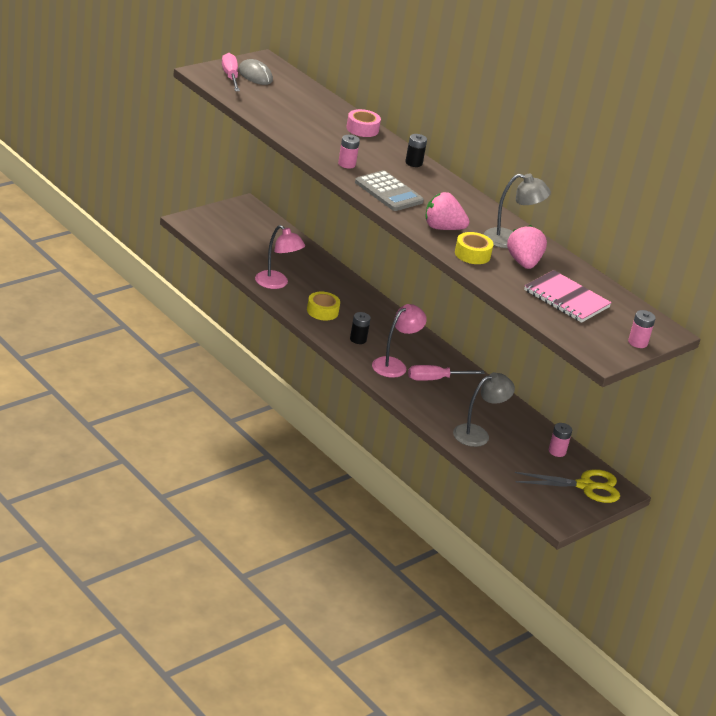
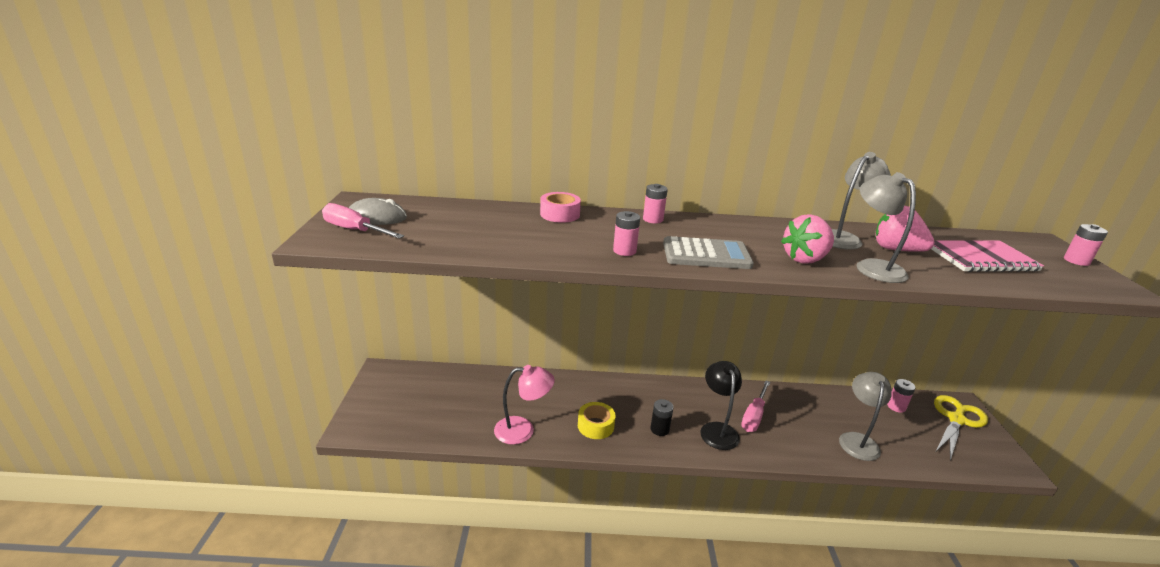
camera: 45 degrees left, 5 degrees down
(394, 365) = (717, 429): pink lamp -> black lamp
(413, 163) = (653, 219): black battery -> pink battery
(472, 254) = (872, 267): yellow tape -> grey lamp

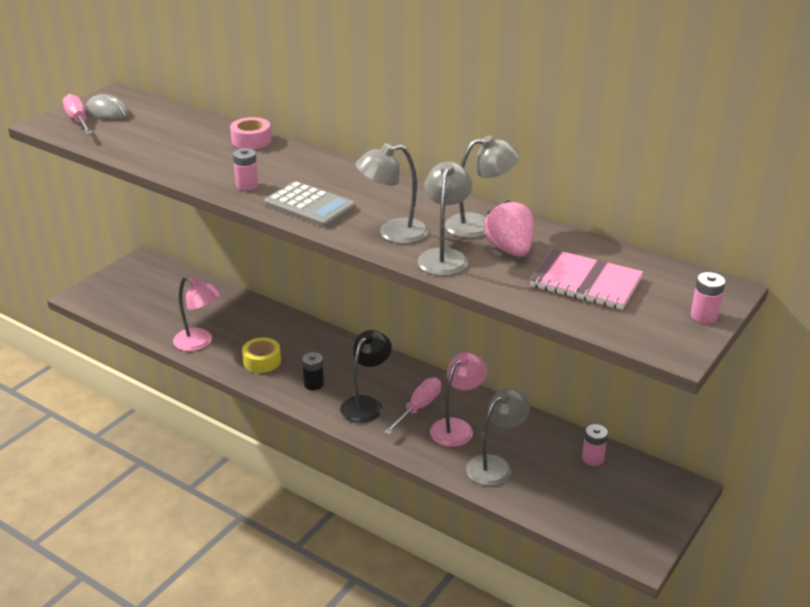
camera: 35 degrees right, 5 degrees up
(653, 219) = (325, 163): pink battery -> none
(754, 416) = (418, 408): pink screwdriver -> pink screwdriver turned 150 degrees clockwise
(797, 421) = (457, 427): none -> pink lamp
(805, 259) = (393, 233): pink strawberry -> grey lamp
(956, 420) = (647, 496): yellow scissors -> none

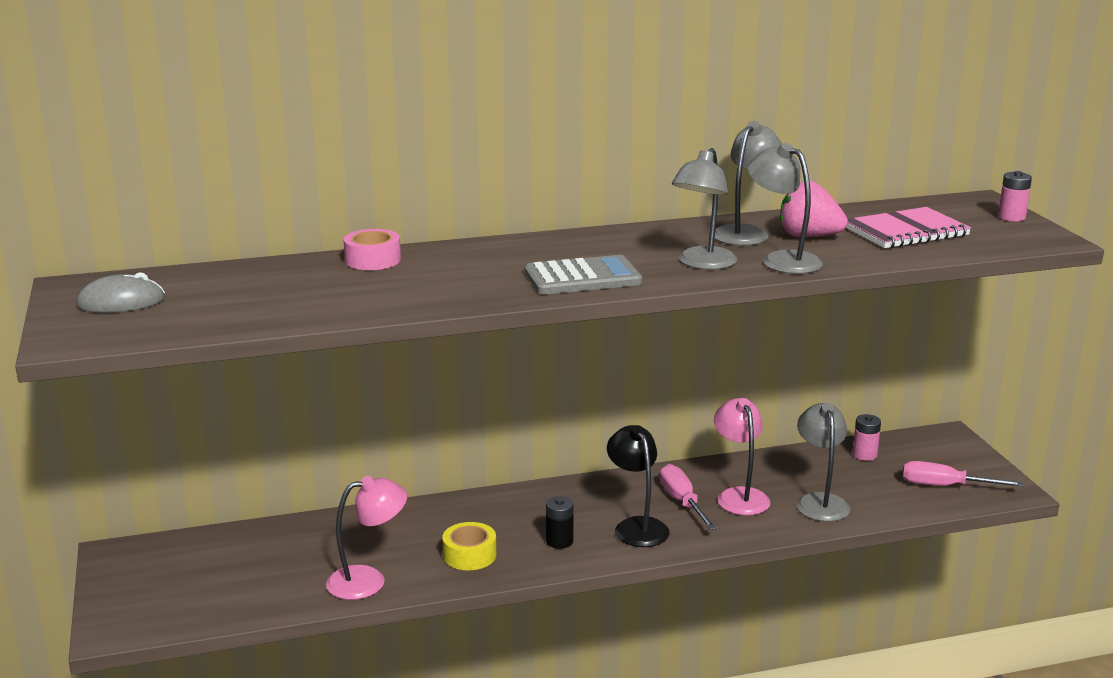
camera: 50 degrees left, 10 degrees down
(78, 120) = (104, 322): pink screwdriver -> pink screwdriver (945, 486)
(247, 185) = (480, 289): pink battery -> none

